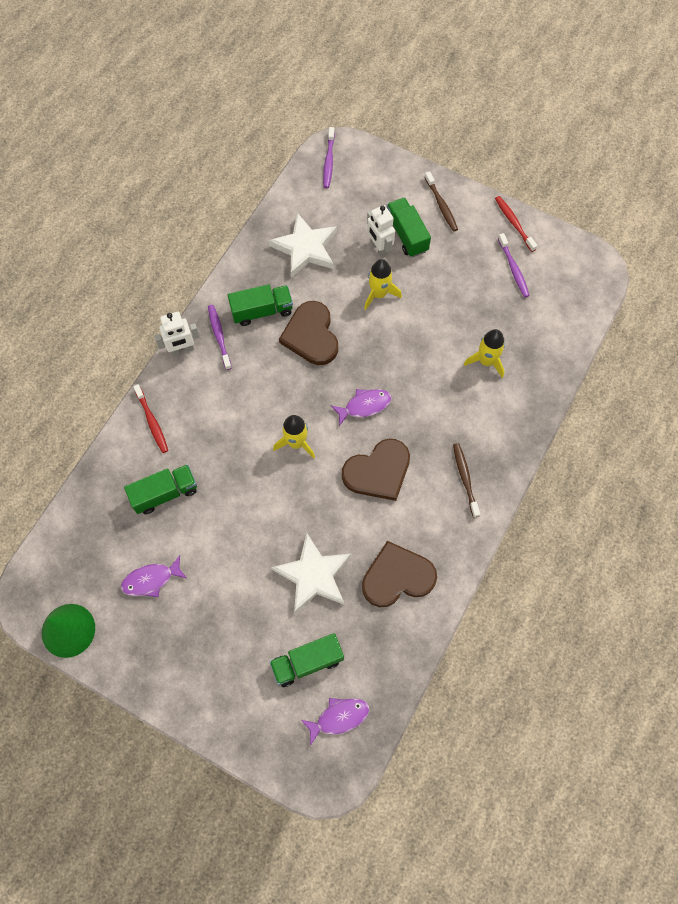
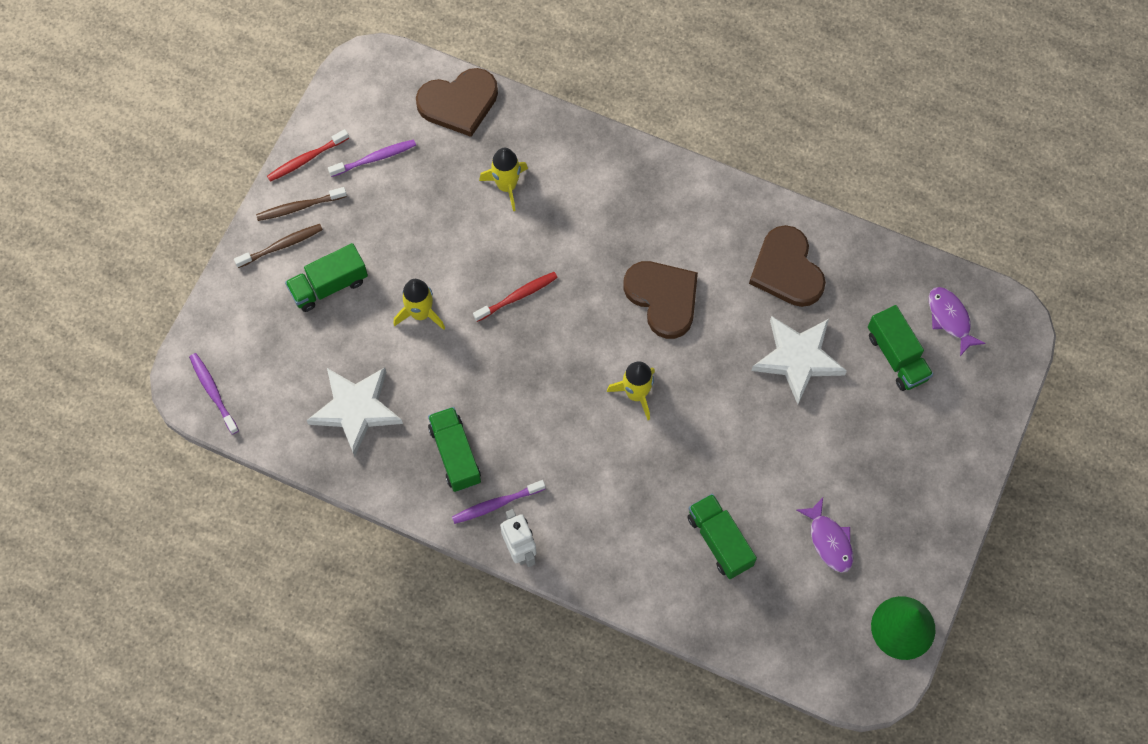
camera: 95 degrees left, 0 degrees up
(152, 422) = (626, 571): red toothbrush -> red toothbrush (517, 296)
(311, 335) = (487, 390): brown heart -> brown heart (459, 103)
(329, 161) = (213, 392): purple toothbrush -> purple toothbrush turned 120 degrees counterclockwise
(364, 406) = (579, 319): purple fish -> none
(379, 248) = (351, 318): white robot -> none
(465, 478) = (661, 204): brown toothbrush -> brown toothbrush (299, 207)

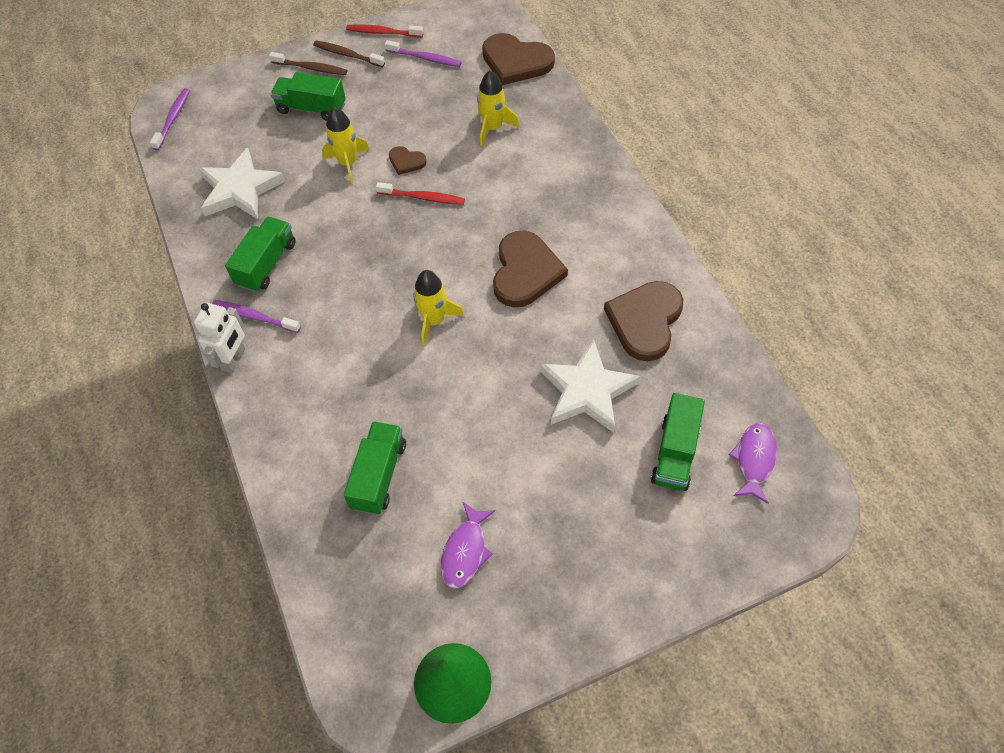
camera: 45 degrees right, 10 degrees down
(468, 273) = (406, 161): none -> brown heart

